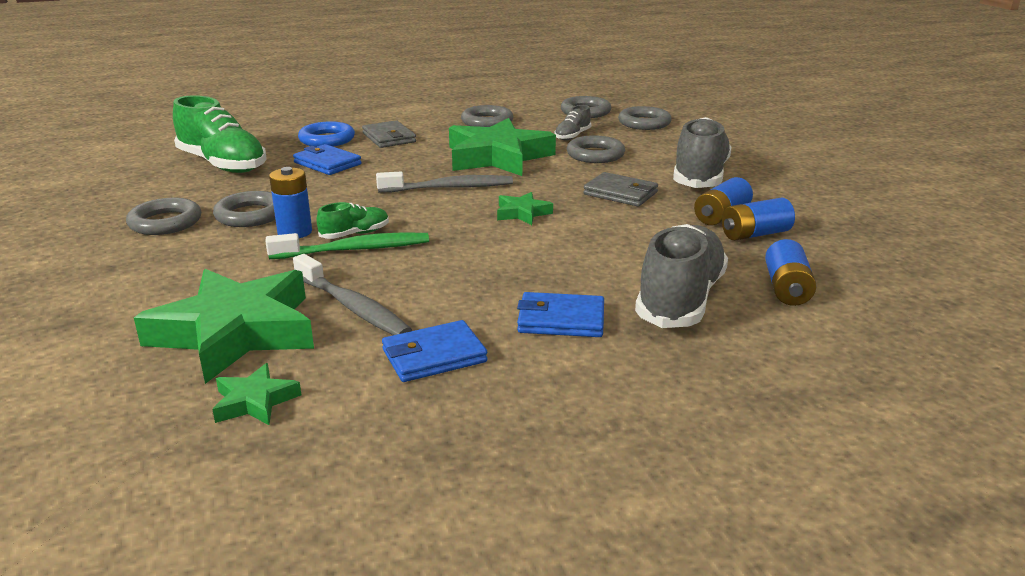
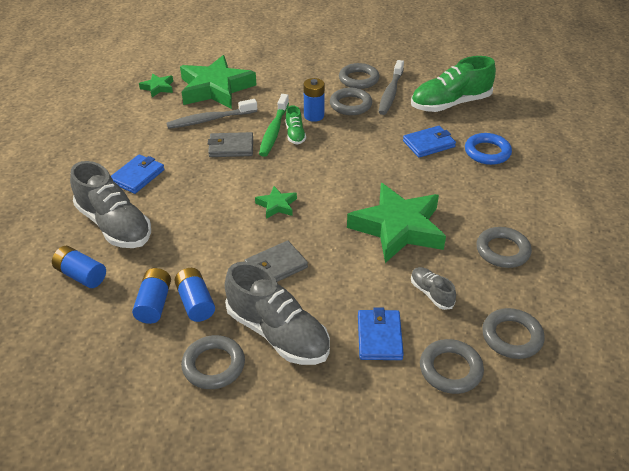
camera: 115 degrees right, 15 degrees up
(389, 138) = (478, 182): grey wallet -> grey wallet (231, 147)
(434, 356) = (146, 132): blue wallet -> blue wallet (379, 337)
(449, 188) = (344, 186): grey toothbrush -> grey toothbrush (390, 93)
(595, 155) = (371, 288): grey ring -> grey ring (213, 365)

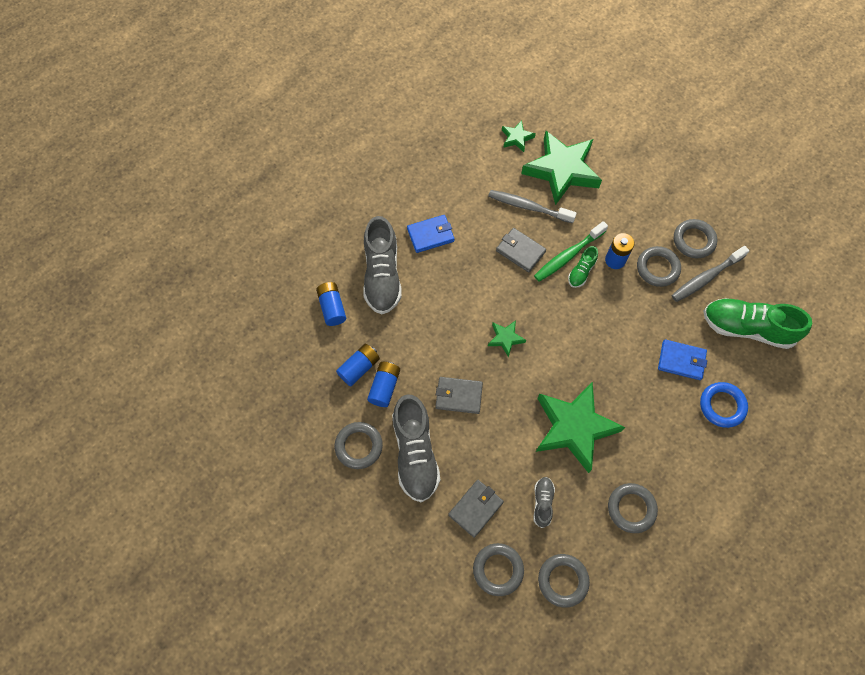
camera: 40 degrees right, 25 degrees up
(379, 337) = (475, 508): blue wallet -> grey wallet

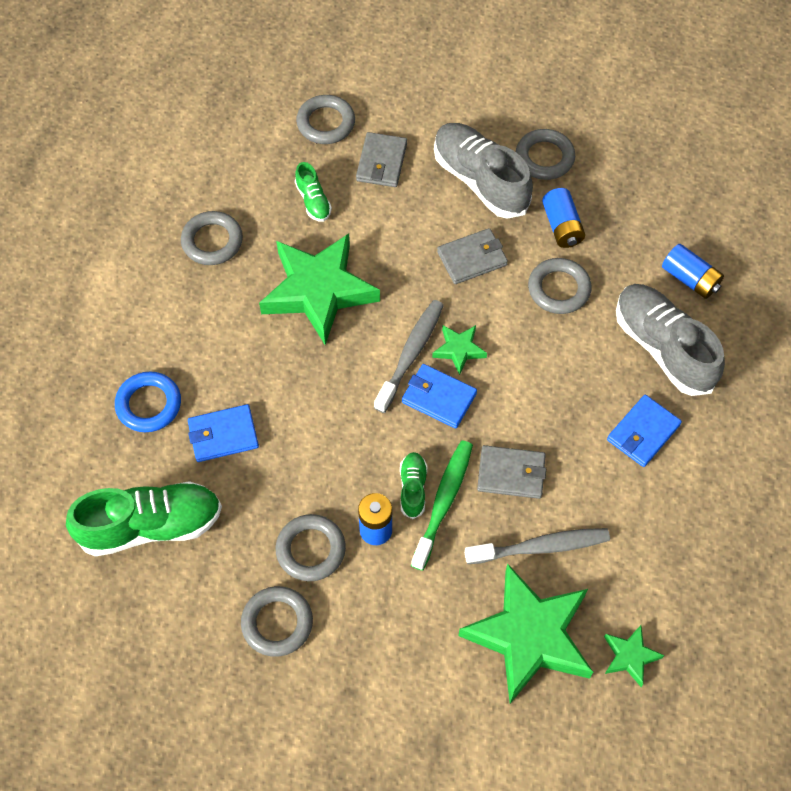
camera: 150 degrees right, 5 degrees down
(359, 368) = (605, 231): blue battery -> none
(536, 315) = (439, 398): none -> blue wallet
(542, 503) = (313, 201): grey shoe -> green shoe
(563, 580) = (254, 144): grey ring -> grey ring (559, 289)
(706, 278) = (236, 572): grey toothbrush -> grey toothbrush (411, 354)

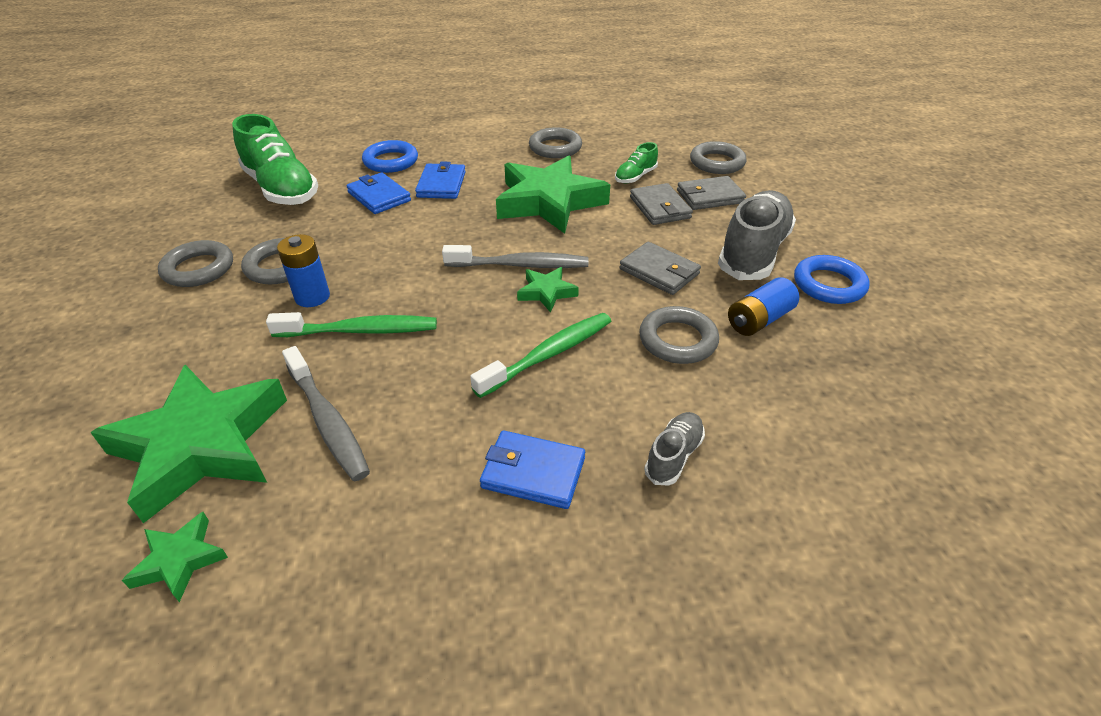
camera: 65 degrees right, 20 degrees down
(413, 488) = (369, 306): green shoe -> none
(439, 398) = (482, 295): blue wallet -> blue wallet (441, 184)
(511, 474) = (416, 369): grey wallet -> grey wallet (659, 207)
(535, 378) = (549, 354): none -> green toothbrush
(544, 158) = (829, 284): grey ring -> blue ring
(663, 347) = (673, 456): grey shoe -> grey shoe, size x0.48
(690, 279) = (800, 454): blue battery -> none

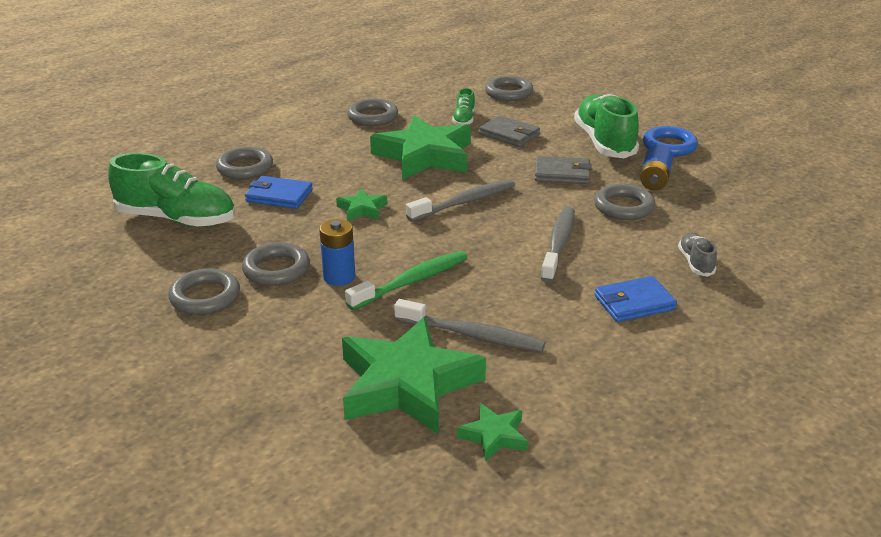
camera: 35 degrees left, 10 degrees down
(391, 161) = (245, 168): blue ring -> grey ring
(441, 184) = (319, 171): blue wallet -> none
(546, 292) = (506, 211): green star -> green star (362, 209)
(549, 354) = (559, 244): green toothbrush -> grey toothbrush
(710, 196) = (533, 117): grey wallet -> none
(753, 252) = (604, 142): grey shoe -> green shoe

